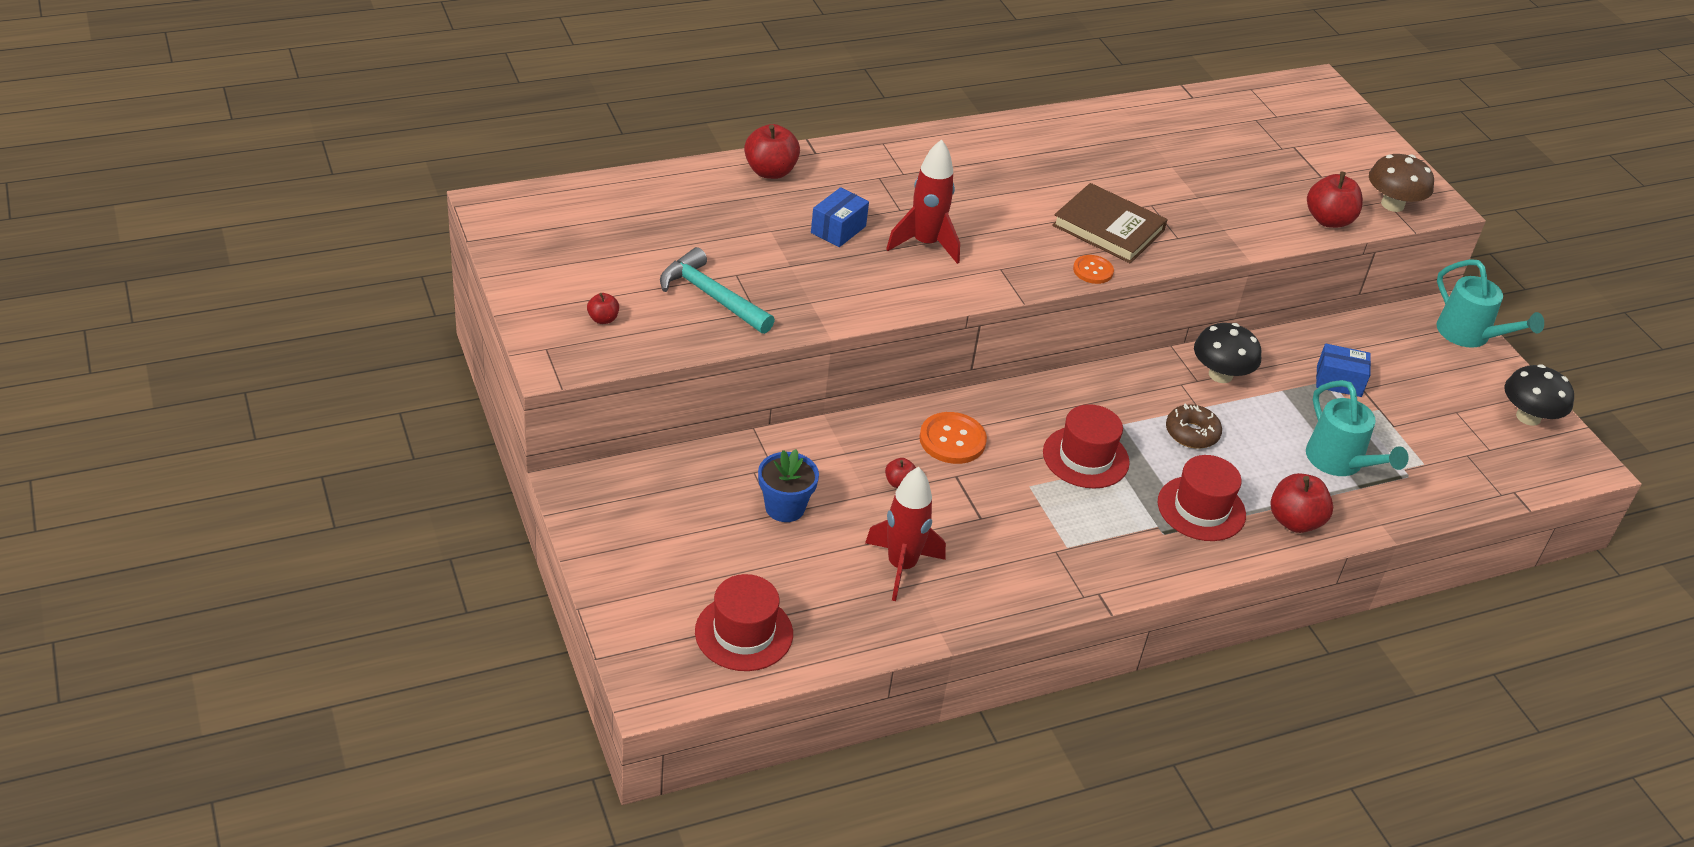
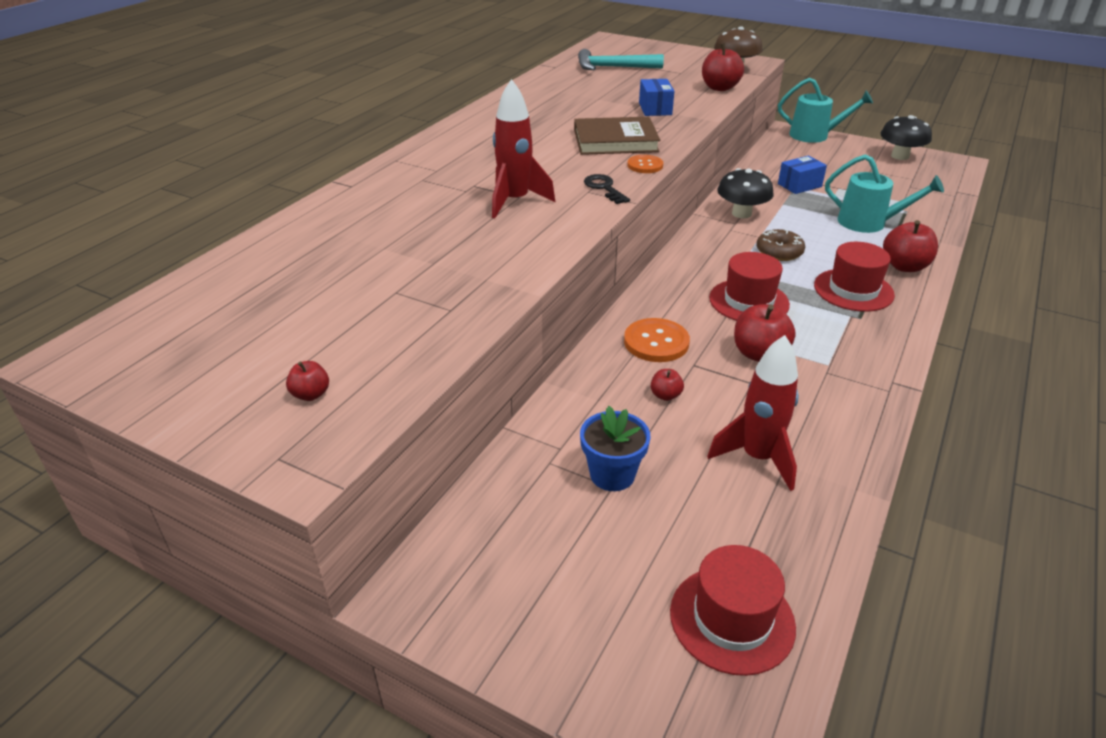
camera: 35 degrees left, 5 degrees down
(712, 296) = (395, 319): turquoise hammer -> turquoise hammer (613, 67)
(770, 171) = (329, 211): red apple -> red apple (759, 354)
(838, 229) = (437, 222): blue box -> blue box (655, 109)
(1019, 273) = (604, 188): none -> black key

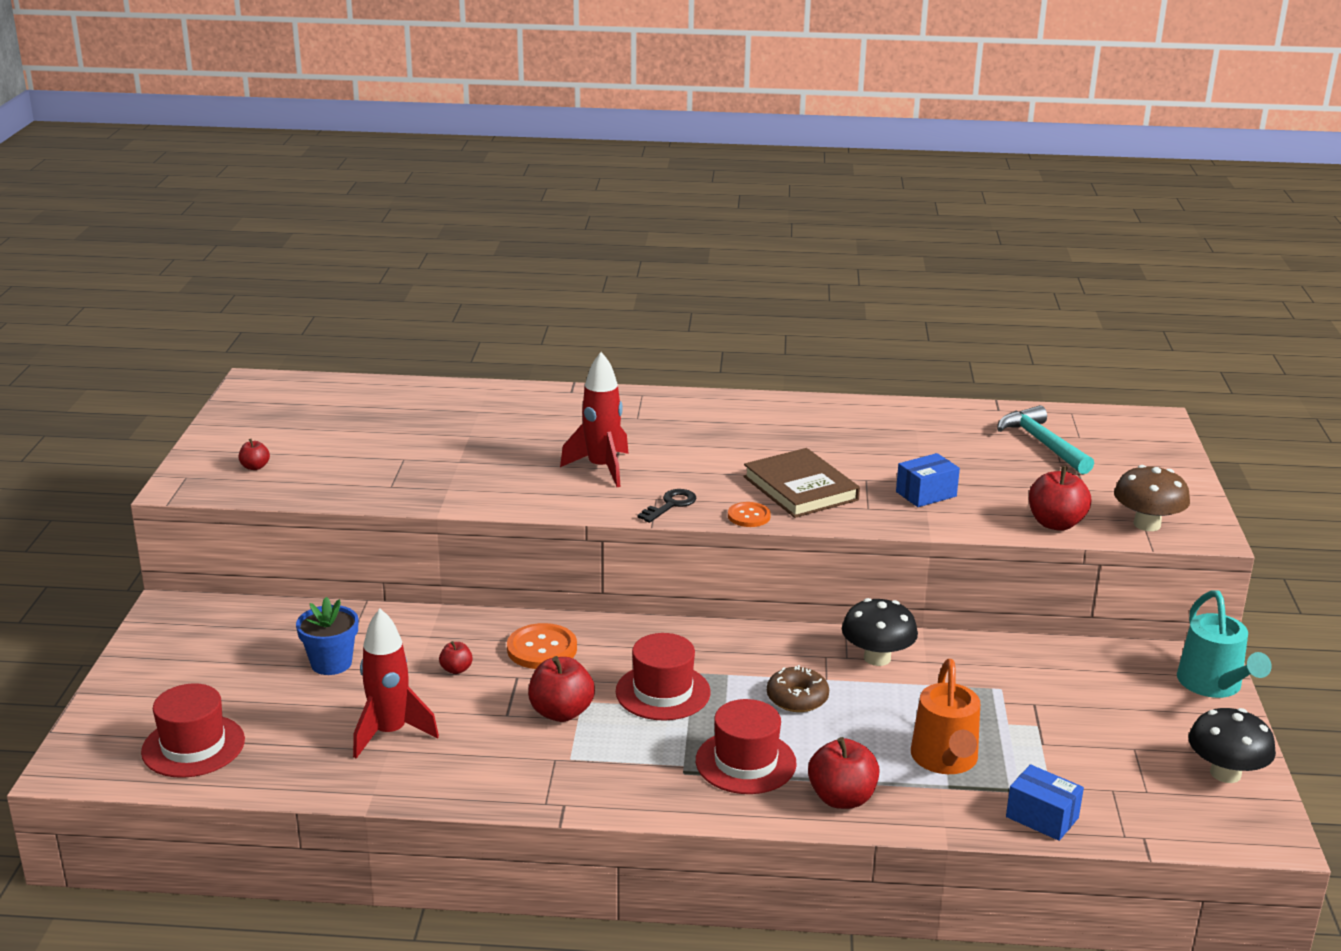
camera: 65 degrees right, 10 degrees down
(799, 185) = (1011, 691): blue box -> blue box (1042, 817)
(869, 223) = (945, 760): turquoise watering can -> orange watering can

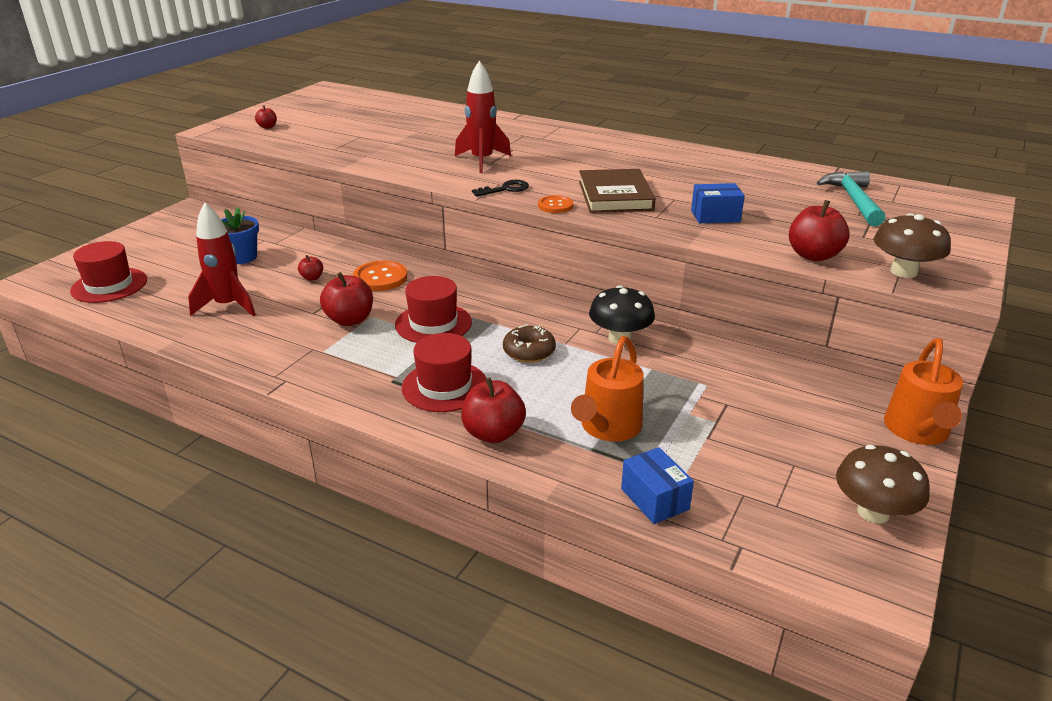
camera: 25 degrees right, 5 degrees up
(1213, 685) = (917, 432): turquoise watering can -> orange watering can
(1225, 773) = (873, 512): black mushroom -> brown mushroom

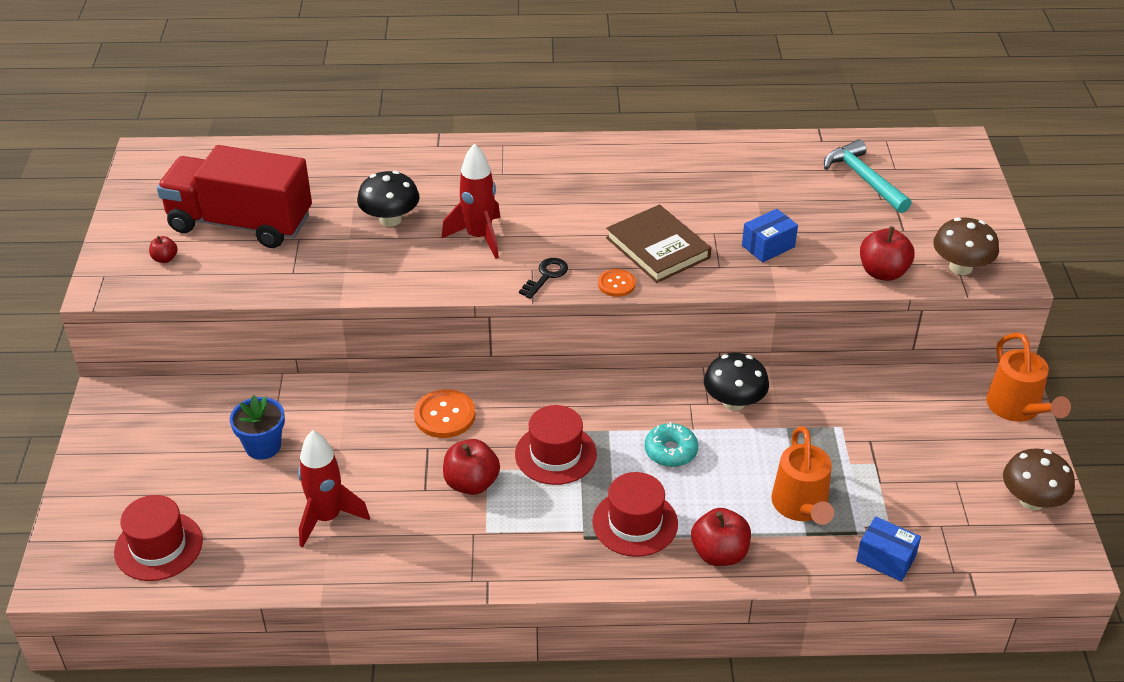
camera: 30 degrees left, 10 degrees up
(312, 278) = (373, 444): red apple -> none
(335, 123) = (240, 223): none -> red truck
(432, 141) = (390, 219): none -> black mushroom
(529, 351) = (670, 451): brown donut -> turquoise donut

